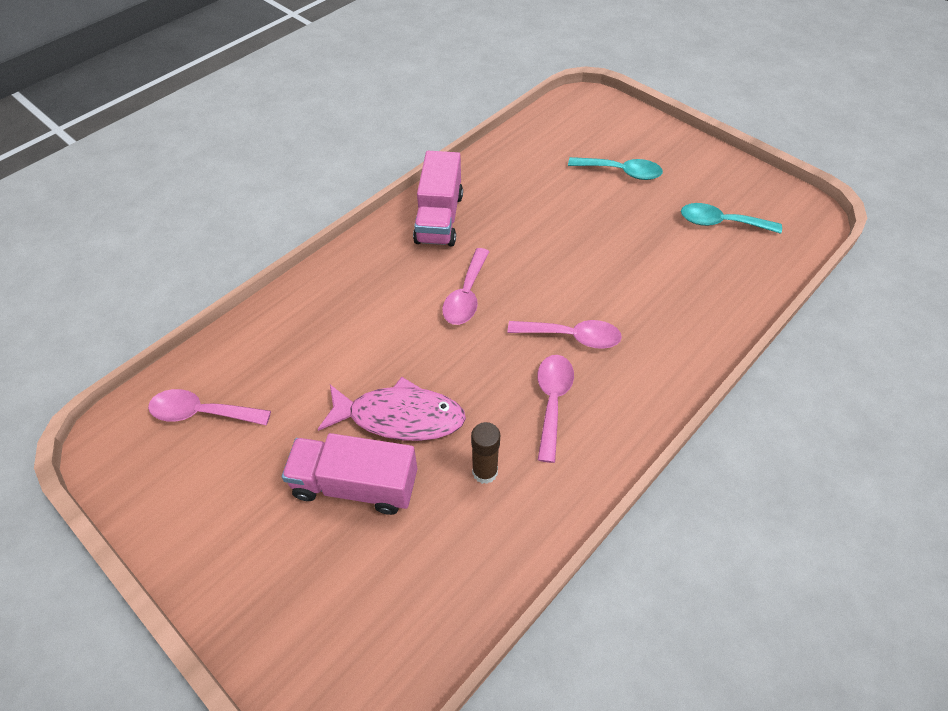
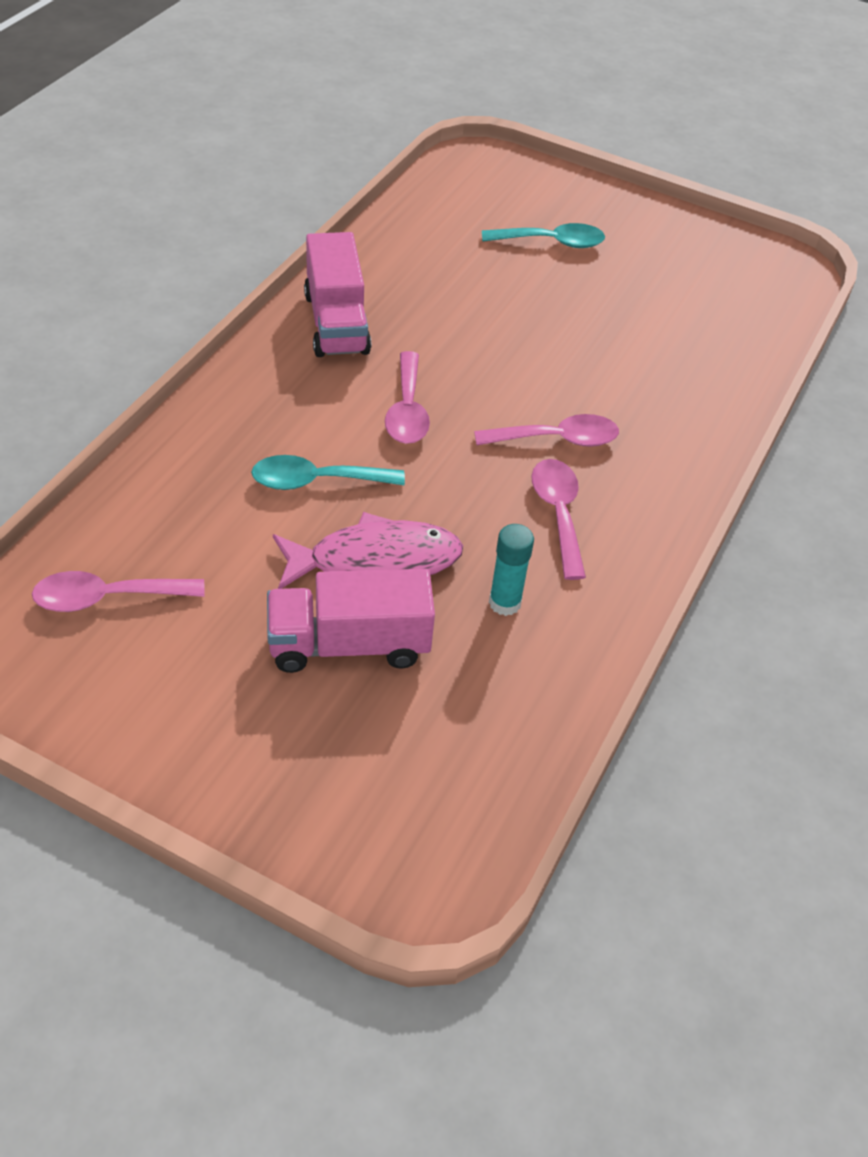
camera: 20 degrees left, 5 degrees down
(485, 472) = (504, 603): brown glue stick -> turquoise glue stick
(721, 223) = (691, 288): turquoise spoon -> turquoise spoon (316, 481)

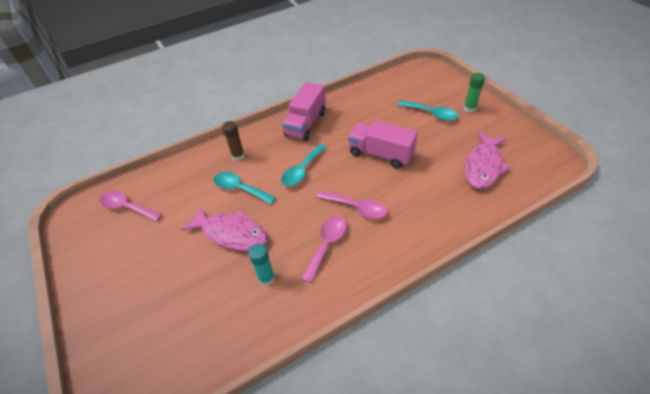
camera: 40 degrees right, 0 degrees up
(254, 424) = (238, 156): none -> brown glue stick
(349, 644) = (188, 267): pink truck -> pink truck (381, 154)
(407, 410) = (302, 171): pink spoon -> turquoise spoon
(607, 216) = (469, 108): none -> green glue stick
(699, 308) = (483, 166): none -> pink fish

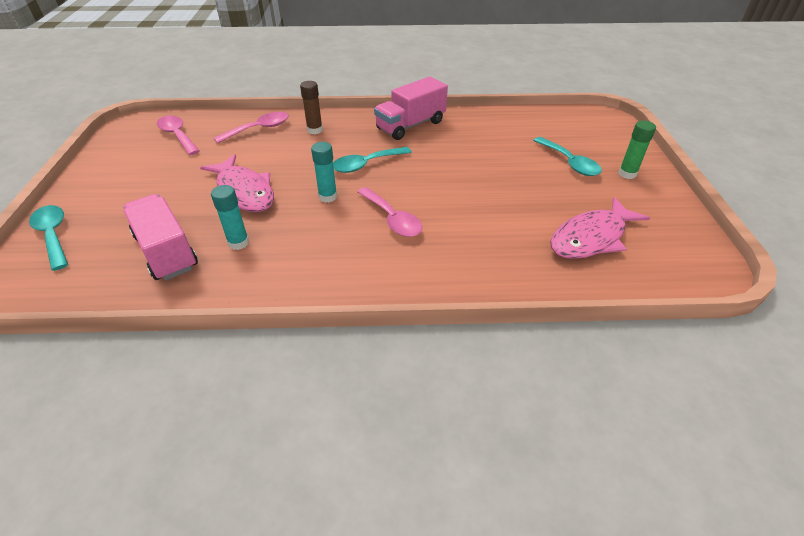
camera: 25 degrees right, 5 degrees down
(240, 188) = (289, 157): turquoise spoon -> turquoise spoon (53, 235)
(297, 210) = (328, 197): none -> turquoise glue stick
(327, 245) = (327, 239): pink spoon -> pink spoon (259, 129)
(381, 154) = (468, 180): pink truck -> pink truck (166, 252)

